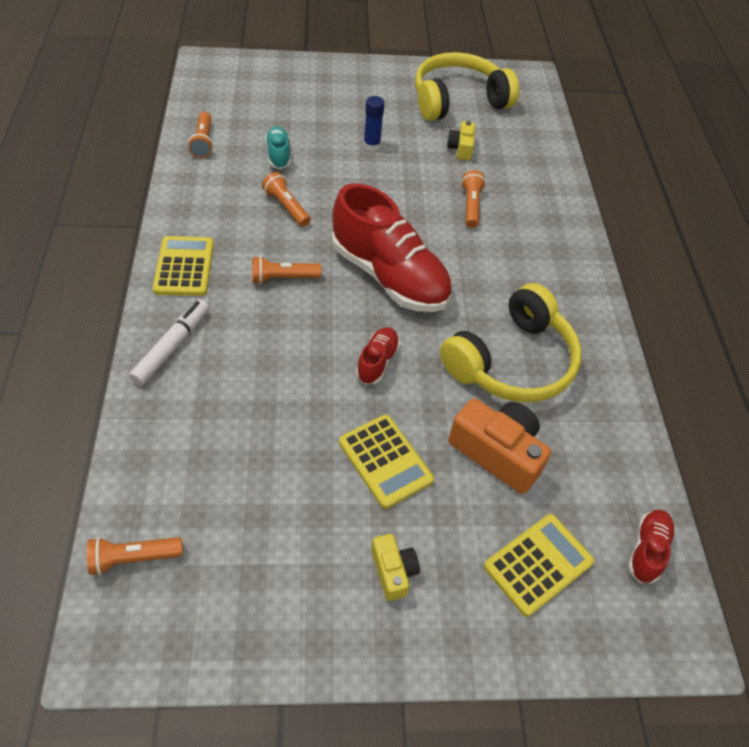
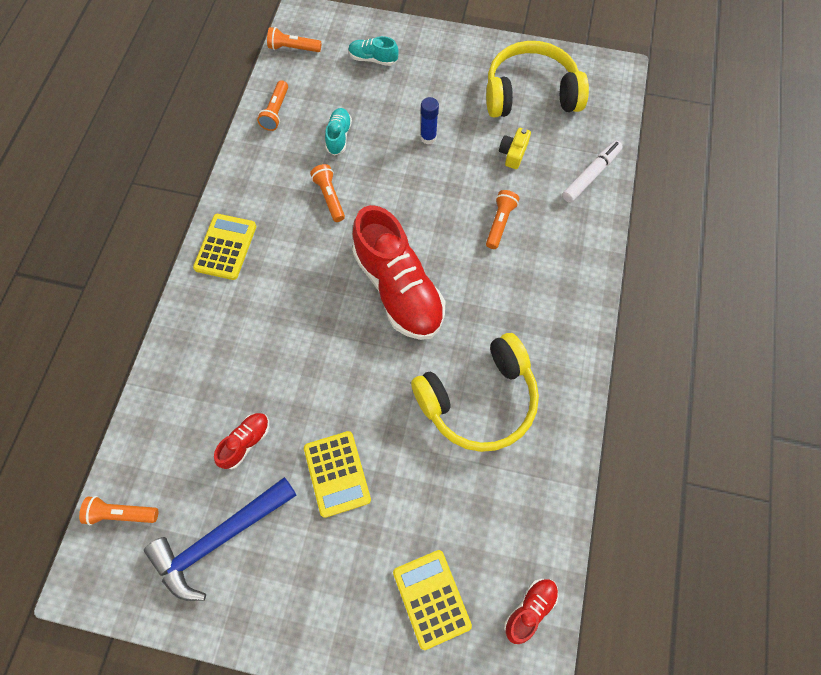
camera: 20 degrees right, 15 degrees up
(172, 347) = (196, 326): white marker -> white marker (590, 175)
(267, 559) = (219, 539): none -> blue hammer
(283, 278) = (305, 274): orange flashlight -> orange flashlight (293, 48)
(292, 89) = (373, 59): none -> turquoise shoe
(377, 362) = (360, 376): red shoe -> red shoe (246, 442)
(393, 571) = (312, 574): yellow camera -> none
(497, 453) = (433, 487): orange camera -> none
(538, 564) = (431, 598): yellow calculator -> yellow calculator turned 90 degrees counterclockwise

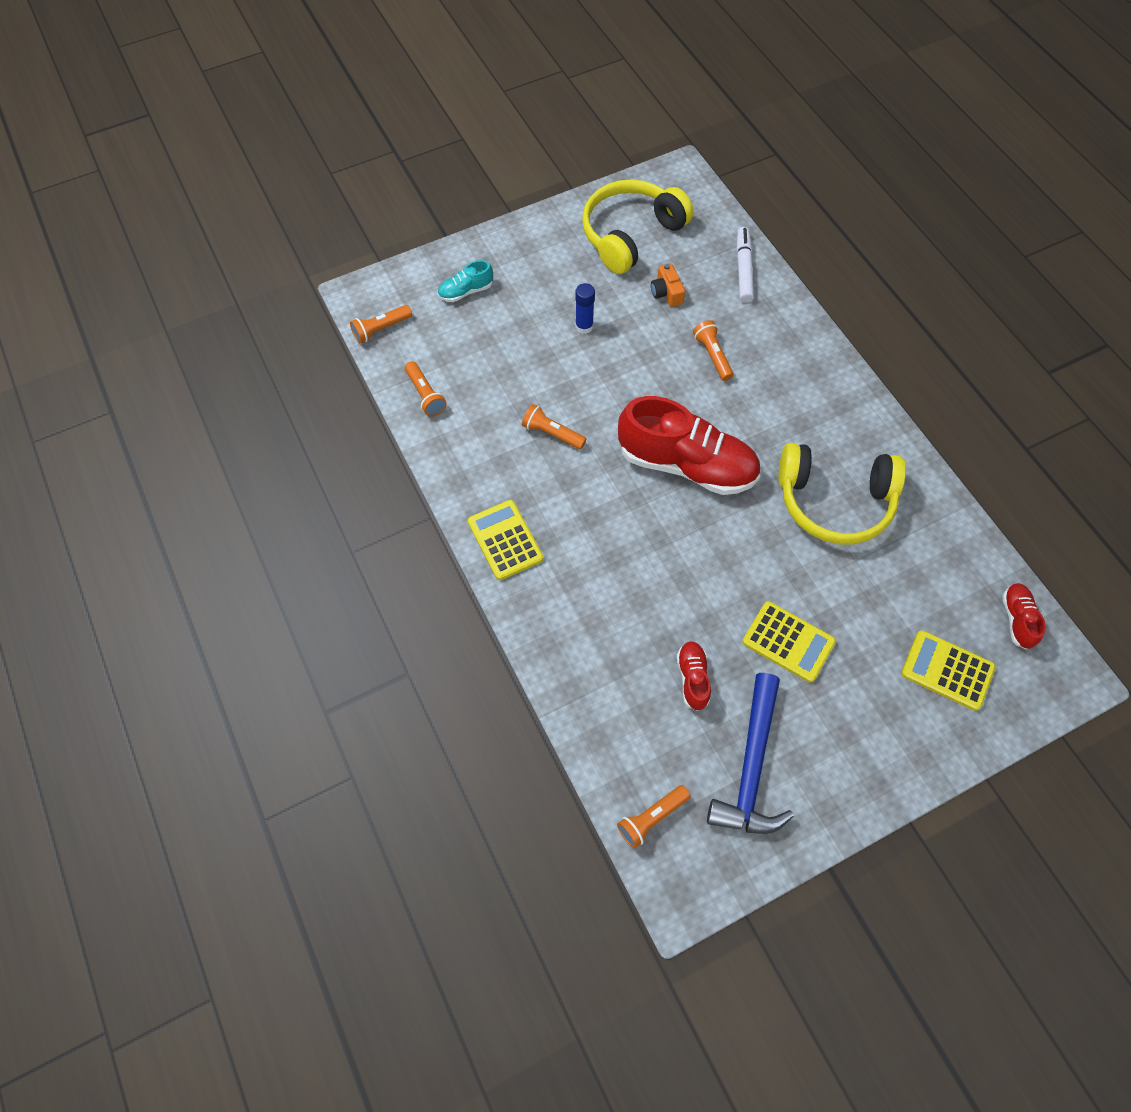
camera: 40 degrees left, 5 degrees down
(339, 137) = (506, 378): turquoise shoe -> none
(479, 400) = (834, 502): yellow headphones -> yellow headphones turned 75 degrees clockwise
(513, 153) = (666, 292): yellow camera -> orange camera

